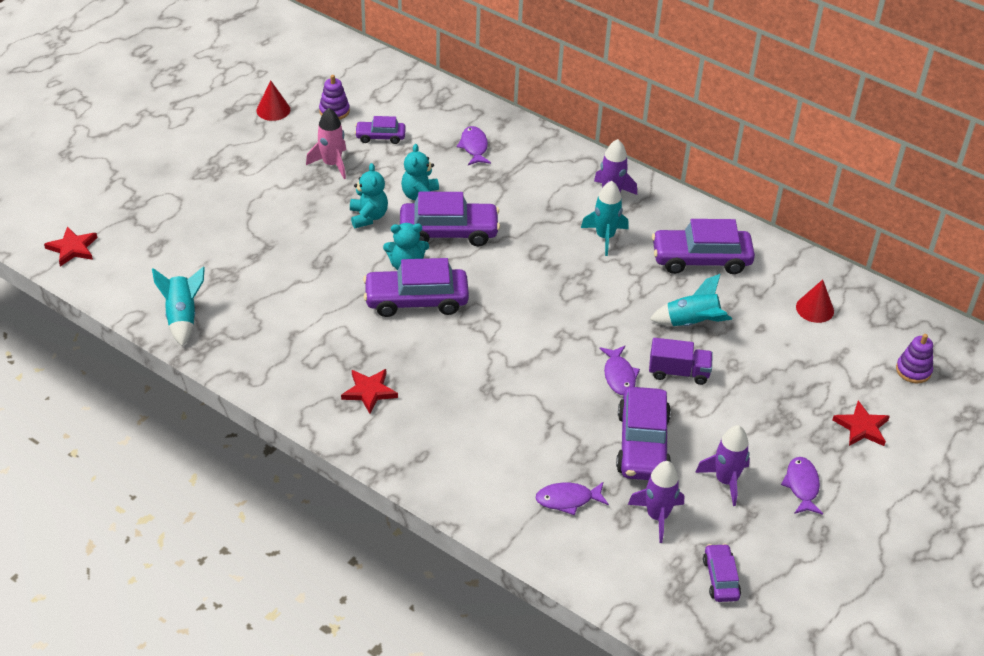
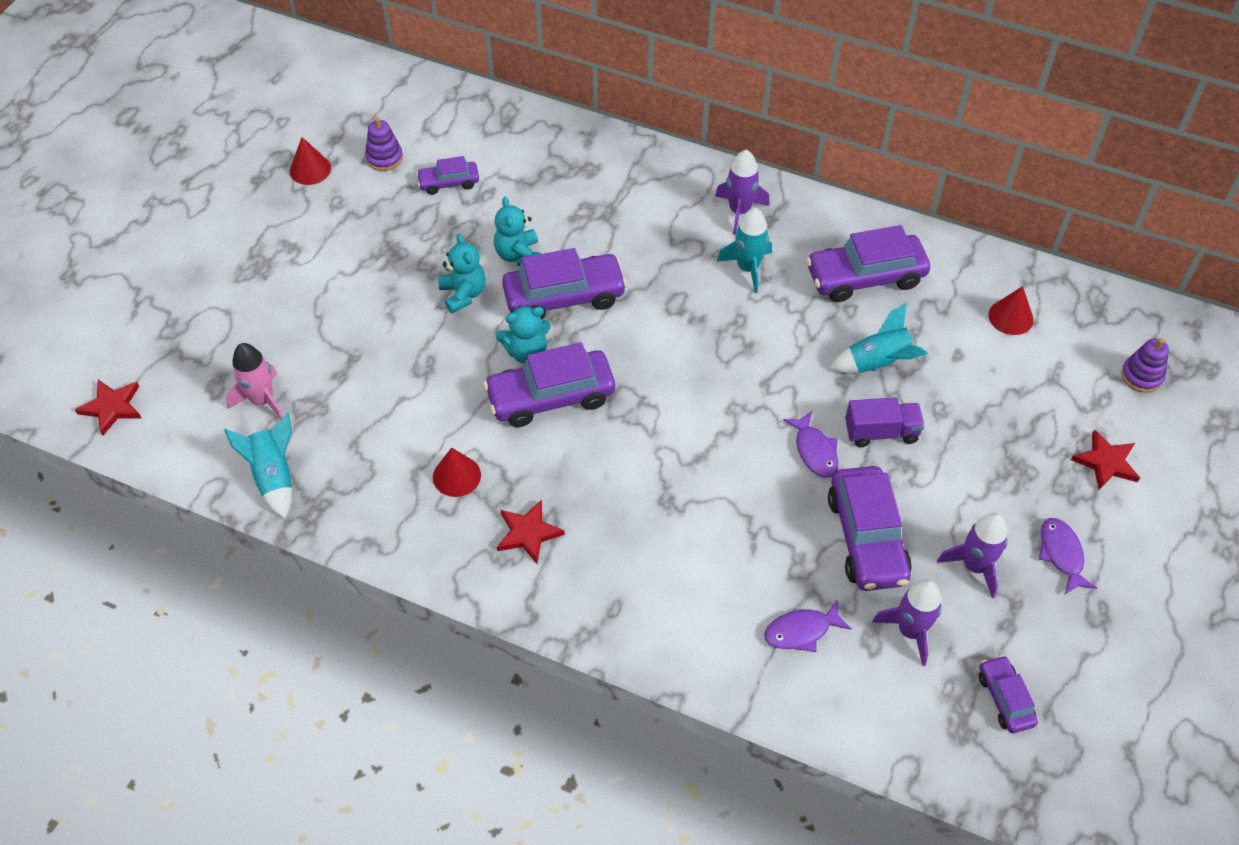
camera: 10 degrees left, 10 degrees up
(325, 342) = (456, 476): none -> red cone
(332, 164) = (400, 230): pink rocket -> pink rocket (262, 400)
(474, 147) = (563, 176): purple fish -> none

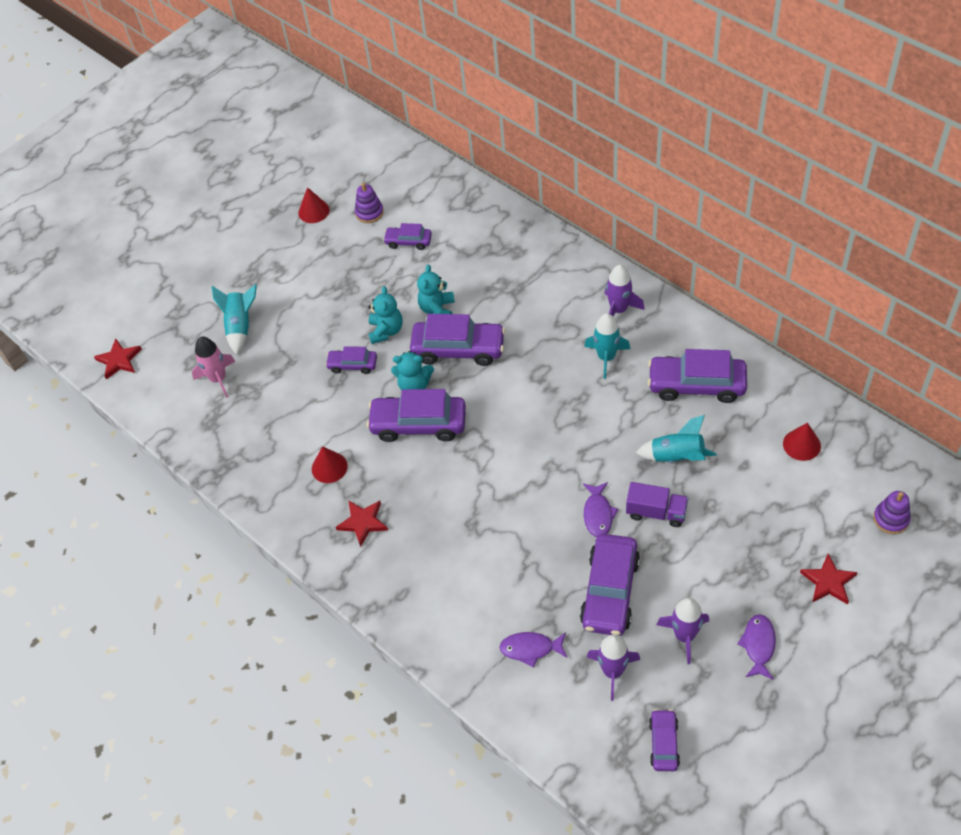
camera: 25 degrees right, 0 degrees up
(274, 477) = (206, 436): turquoise rocket -> turquoise rocket (240, 326)
(436, 344) = (352, 365): none -> purple car

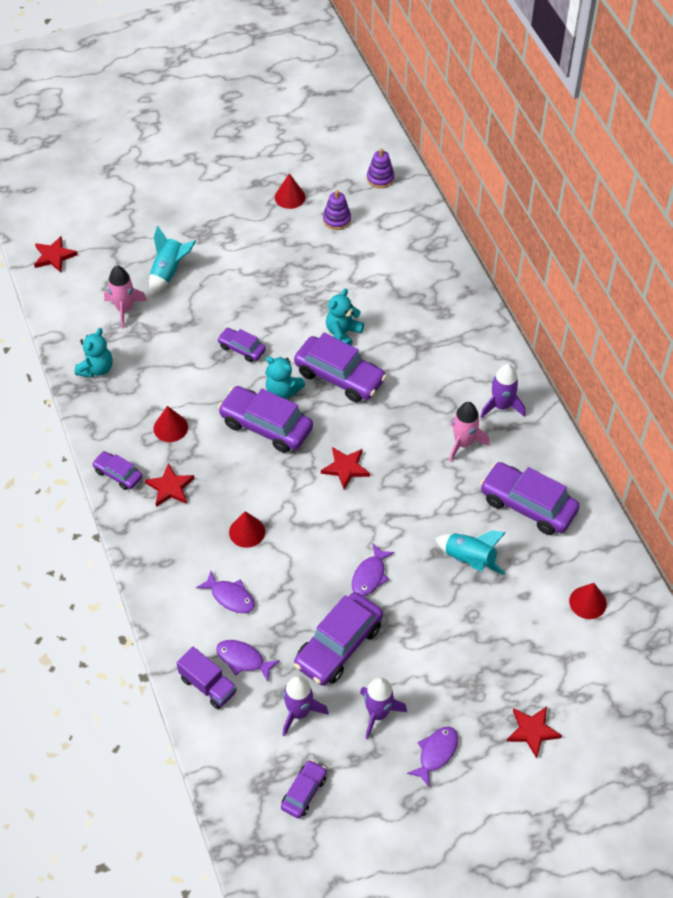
camera: 20 degrees right, 0 degrees up
(386, 331) = (288, 332): turquoise teddy bear -> turquoise teddy bear (96, 368)
(408, 242) = (354, 261): purple car -> purple car (118, 474)
(460, 529) = (247, 531): none -> red cone
(482, 596) = (230, 597): none -> purple fish
(515, 428) = (345, 468): none -> red star
(606, 357) = (463, 443): turquoise rocket -> pink rocket
(656, 512) = (420, 598): purple truck -> purple truck (208, 685)
(891, 519) = (625, 705): purple stacking toy -> purple stacking toy (380, 178)

